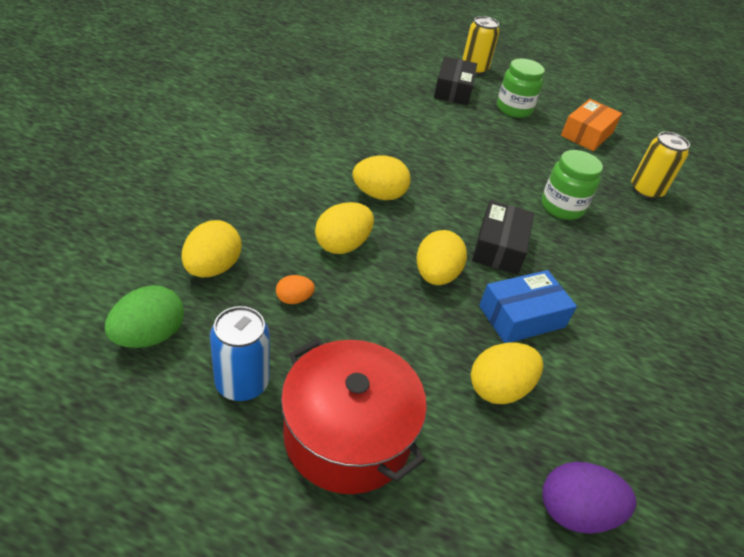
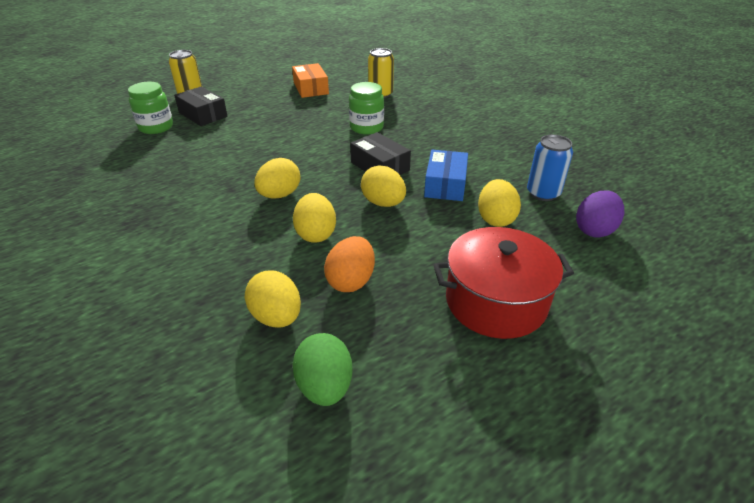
camera: 50 degrees left, 5 degrees down
(242, 383) = (416, 342): blue can -> blue can (543, 193)
(294, 299) = (351, 281): orange egg -> orange egg, size x1.82
(514, 109) = (254, 101): green jar -> green jar (156, 127)

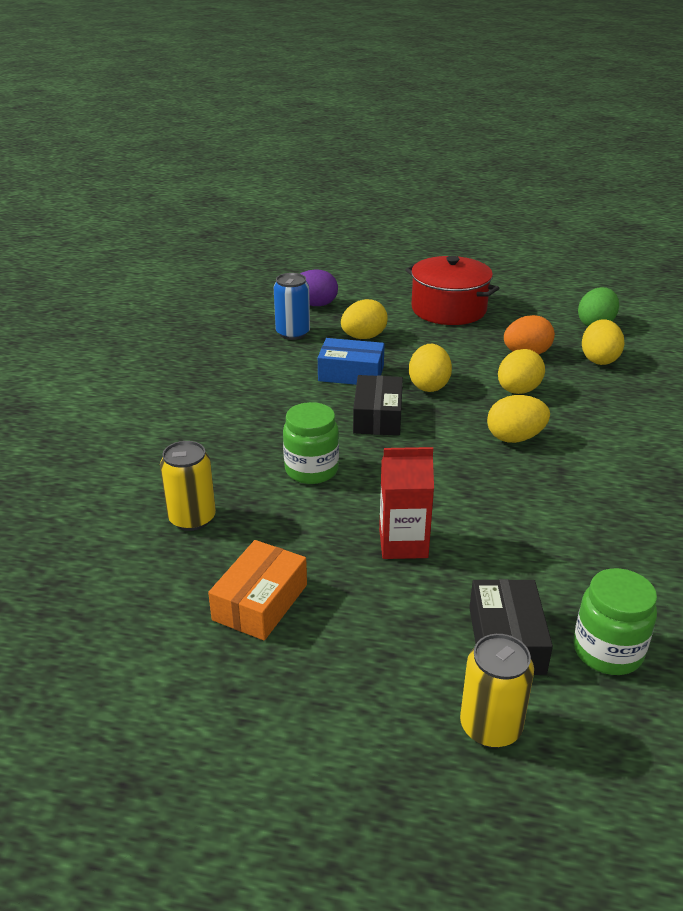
camera: 135 degrees left, 5 degrees down
(281, 122) = (403, 543): none -> red carton
(445, 184) = (351, 373): blue box -> blue box turned 45 degrees clockwise

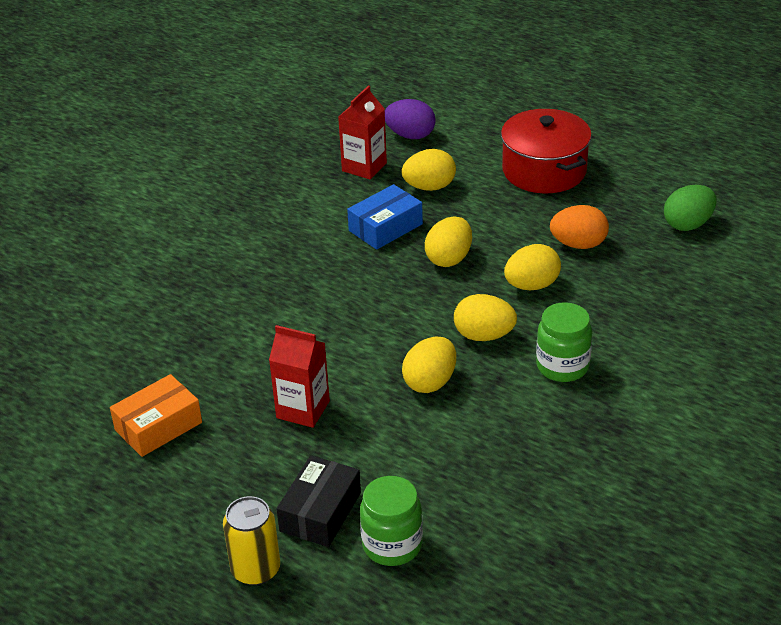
camera: 25 degrees right, 5 degrees up
(192, 518) = (152, 340): yellow can -> none
(293, 333) = (364, 167): blue can -> red carton
(311, 470) = (277, 321): green jar -> green jar (562, 366)
(351, 373) = (385, 227): blue box -> blue box turned 75 degrees counterclockwise
(378, 417) = (375, 281): black box -> none
(599, 359) = (650, 269): yellow egg -> yellow egg (430, 382)

